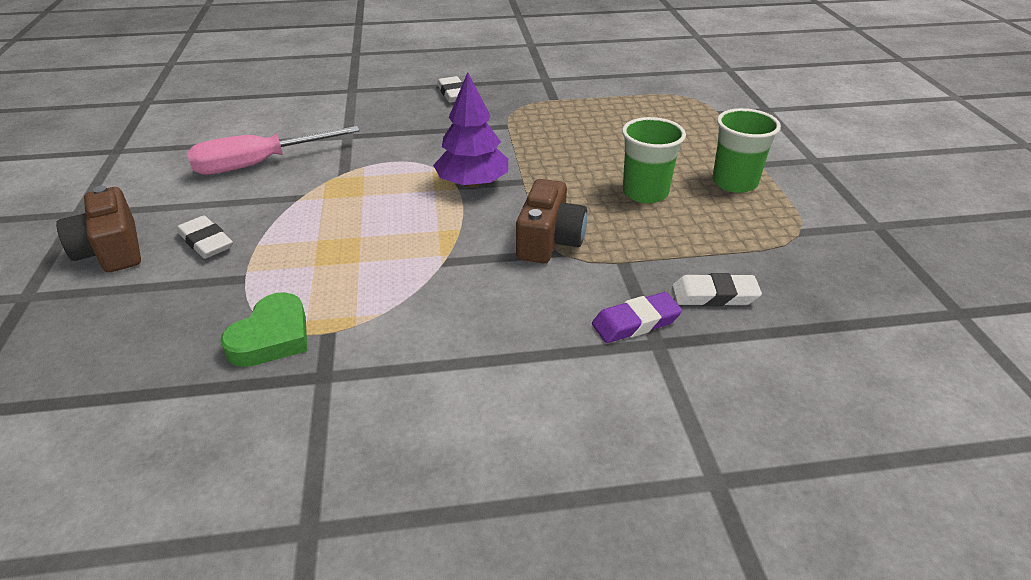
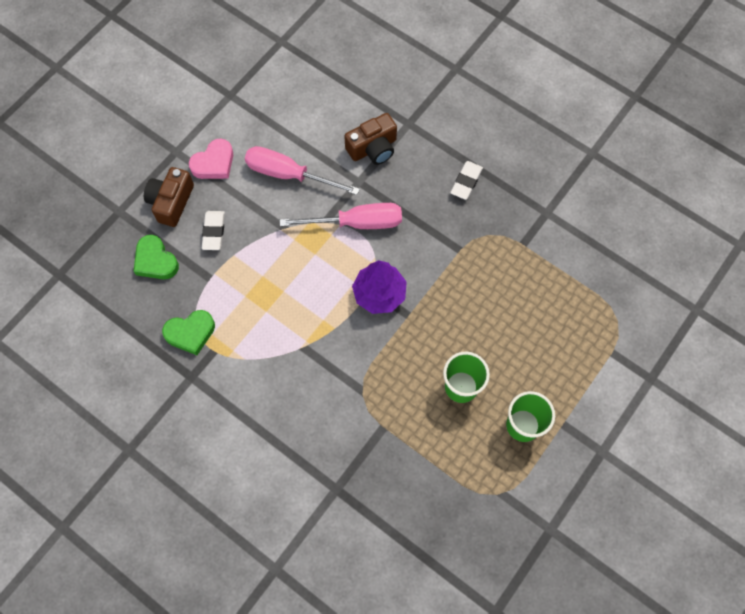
camera: 45 degrees right, 30 degrees up
(138, 306) = (155, 261): none -> green heart
(146, 197) = (214, 163): none -> pink heart
(381, 157) = (356, 223): none -> pink screwdriver
(549, 240) = (367, 378): brown camera -> brown camera (373, 148)
(636, 322) = (341, 469): purple eraser -> none
(714, 295) = (397, 489): white eraser -> none

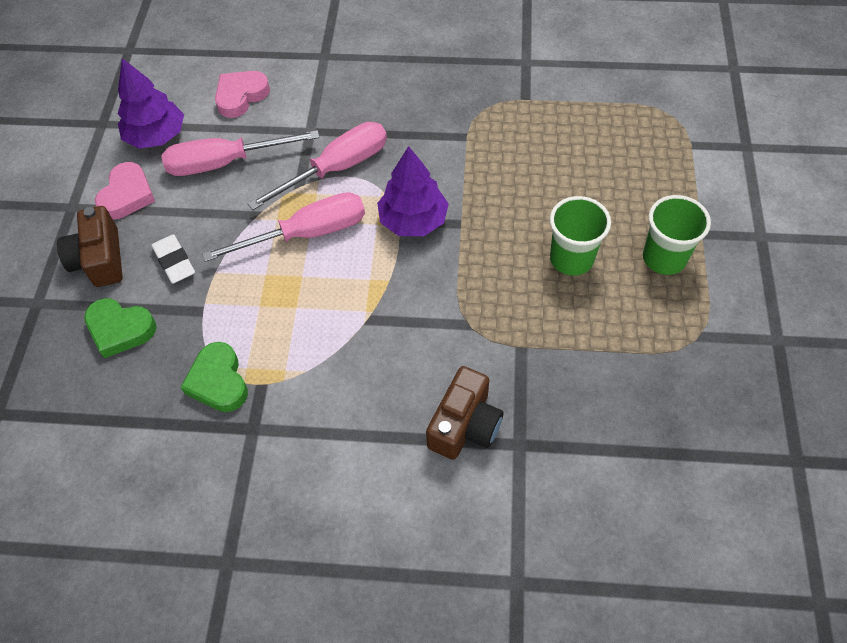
camera: 30 degrees left, 10 degrees down
(190, 333) = (218, 381): green heart -> green heart turned 120 degrees clockwise
(258, 126) = (156, 136): none -> purple tree
(306, 261) = (307, 233): none -> pink screwdriver
(331, 125) = (241, 96): none -> pink heart
(373, 148) = (302, 94): brown camera -> brown camera (465, 425)
(466, 182) = (424, 76): white eraser -> none

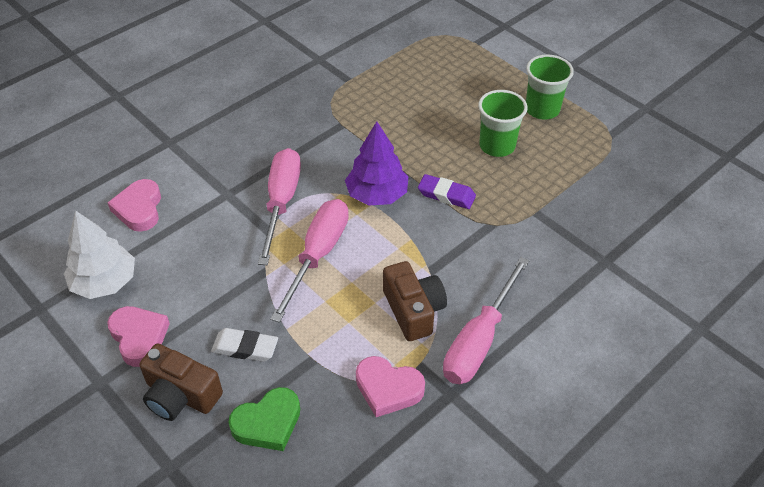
camera: 50 degrees left, 10 degrees down
(156, 136) = (105, 282): purple tree -> white tree
(218, 381) = (388, 389): green heart -> pink heart
(225, 163) = (191, 258): pink screwdriver -> pink screwdriver (479, 340)
(465, 425) = (565, 277): brown camera -> brown camera (413, 310)
(467, 267) = (446, 195): none -> purple eraser

